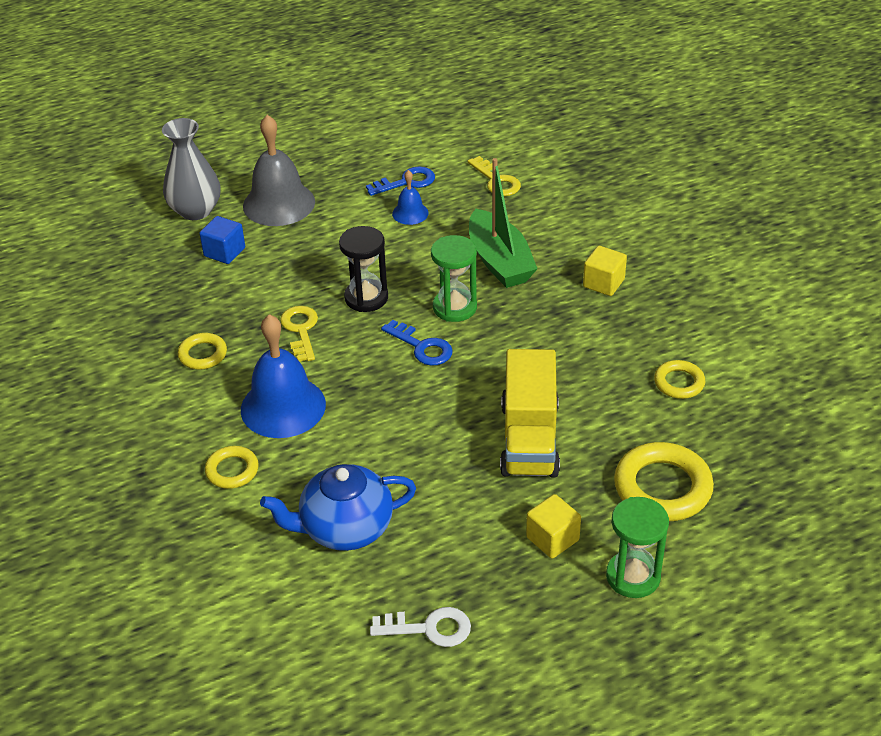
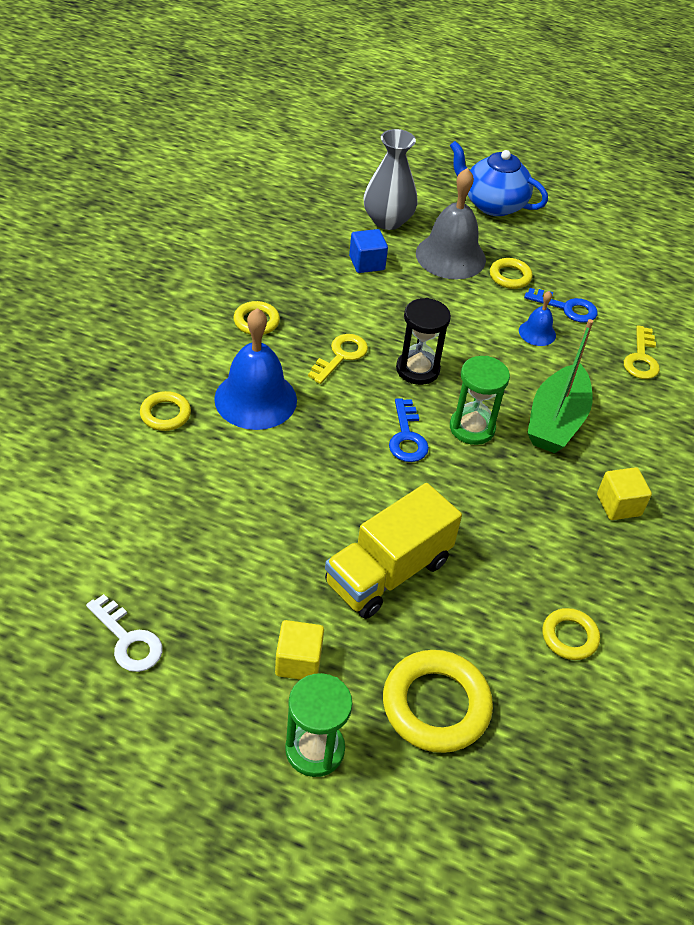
camera: 40 degrees right, 5 degrees up
(340, 188) = (510, 276): none -> yellow ring
(345, 528) = (176, 518): blue teapot -> blue teapot (493, 204)

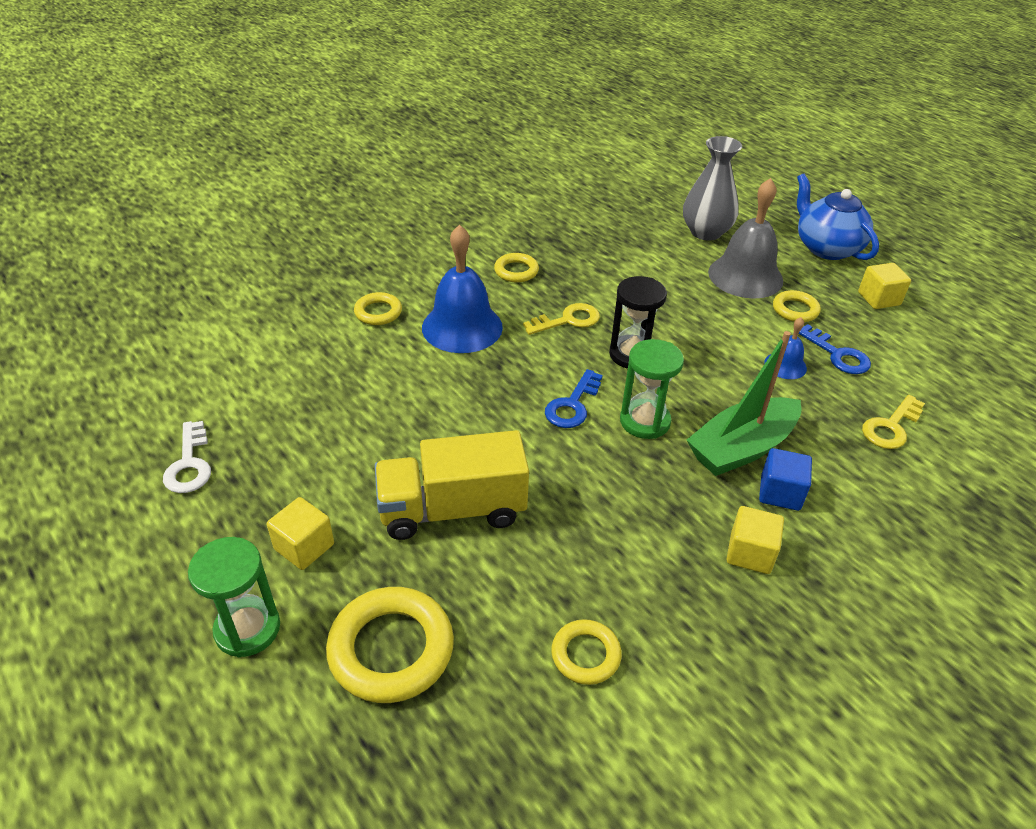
camera: 35 degrees right, 5 degrees down
(367, 263) = (656, 258): blue cube -> blue cube (780, 493)
(562, 242) = (879, 299): none -> yellow cube

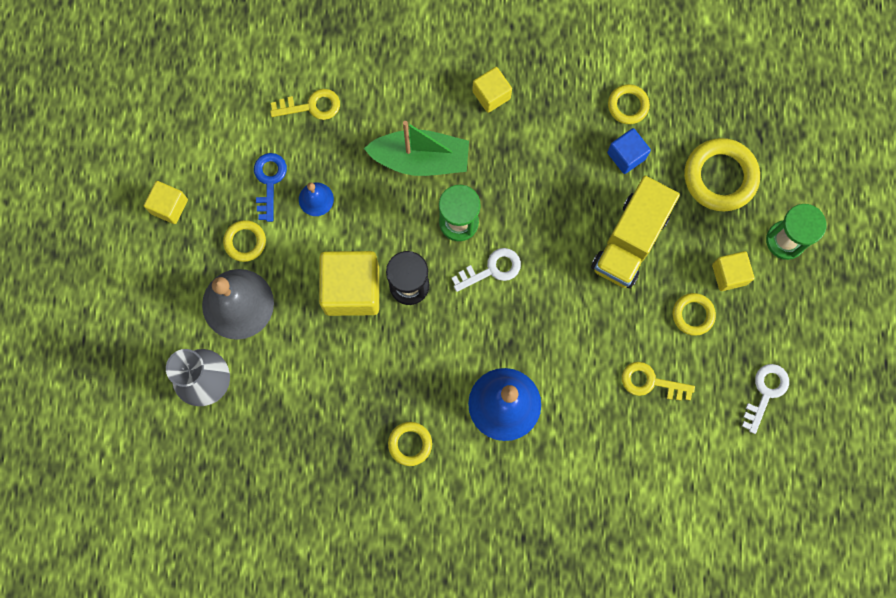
camera: 140 degrees left, 35 degrees up
(378, 312) = (554, 468): yellow ring -> yellow ring (693, 315)
(452, 509) = (630, 241): yellow truck -> yellow truck turned 90 degrees clockwise
(567, 320) = (422, 354): yellow key -> yellow key (651, 382)
(572, 405) = (491, 269): blue key -> white key
(675, 327) = (352, 289): none -> yellow cube
(780, 493) = (433, 115): blue cube -> blue cube (626, 155)
(826, 248) = (133, 287): blue teapot -> none

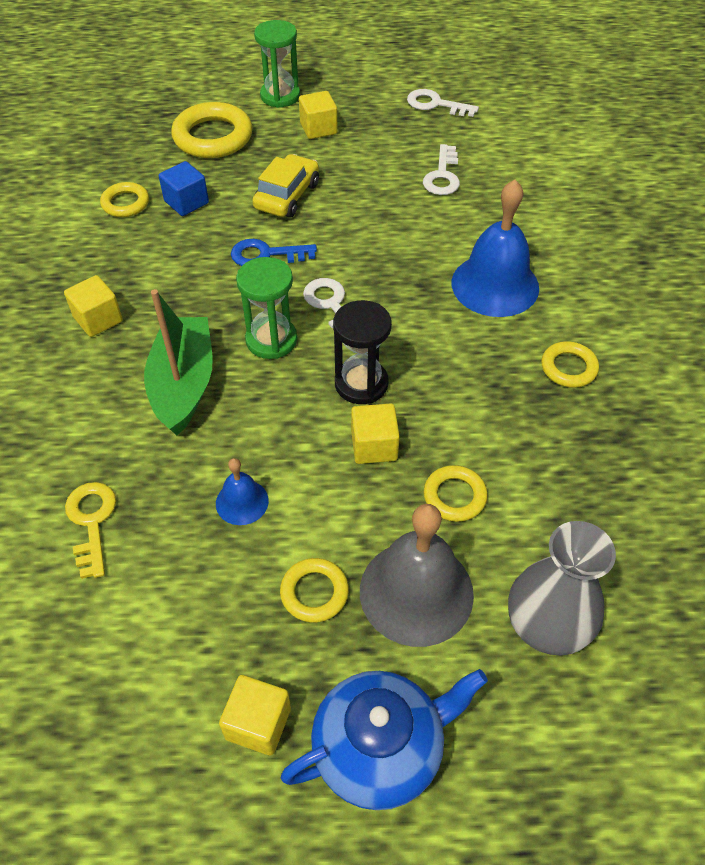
camera: 95 degrees left, 25 degrees down
(146, 271) = (379, 749): none -> blue teapot
(269, 181) = (214, 568): blue key -> blue key (266, 254)
(352, 289) = (374, 446): yellow cube -> yellow cube, size x0.55
(630, 241) = (287, 196): yellow truck -> yellow car
(651, 382) = (442, 175): yellow key -> white key
(693, 315) = (364, 150): yellow ring -> yellow ring (454, 496)

